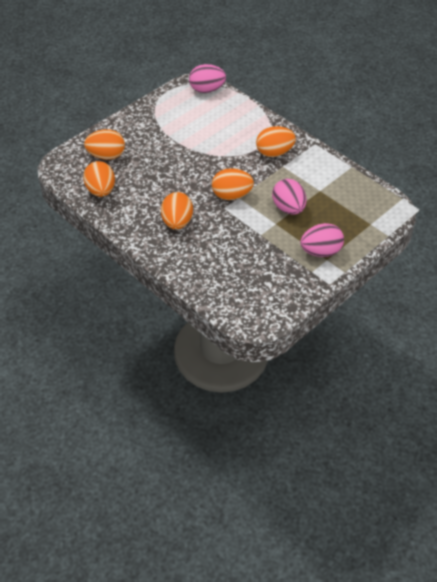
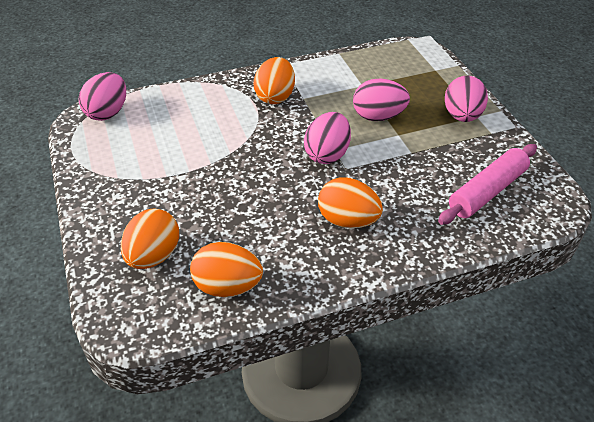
camera: 65 degrees left, 5 degrees down
(231, 195) = (327, 154): orange egg -> pink egg
(244, 281) = (487, 192): none -> pink rolling pin

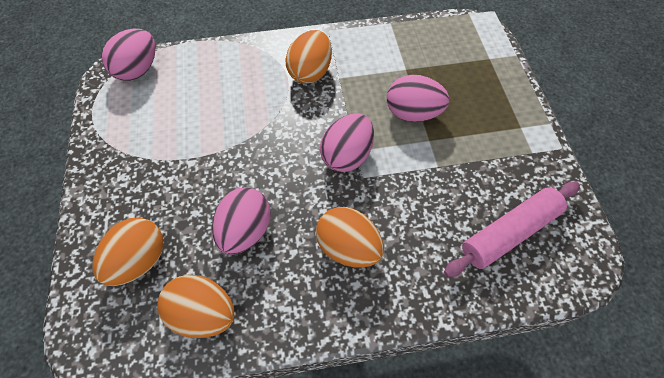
camera: 10 degrees right, 15 degrees up
(462, 116) = (504, 125): pink egg -> pink egg (245, 231)

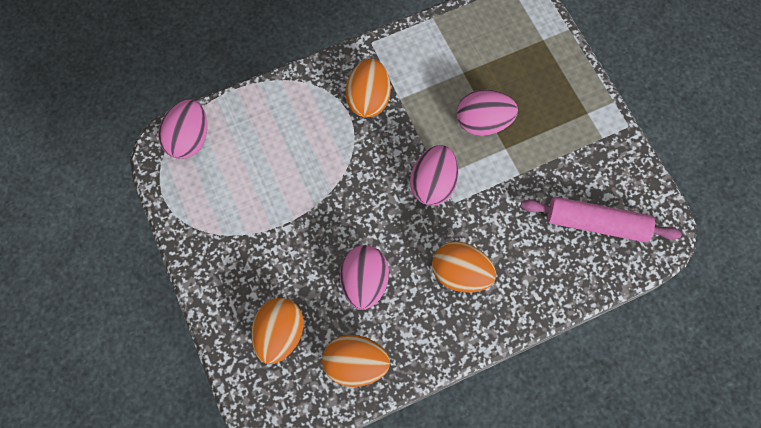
camera: 15 degrees left, 10 degrees up
(509, 233) = (596, 224): pink rolling pin -> pink rolling pin turned 60 degrees clockwise

